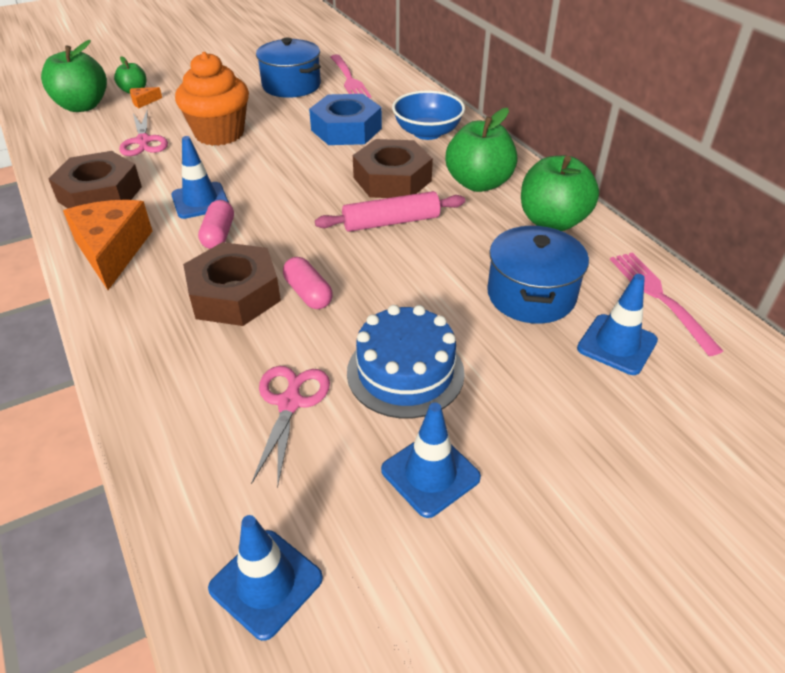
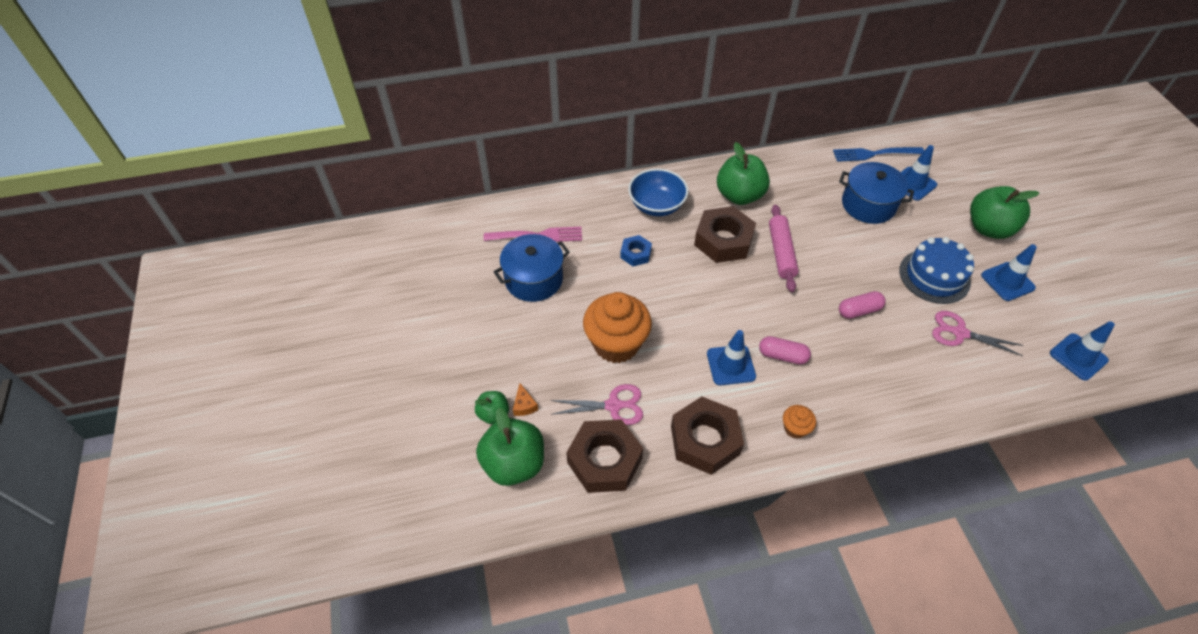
camera: 75 degrees left, 10 degrees up
(112, 251) = (795, 428): orange cheese -> orange cupcake
(234, 294) = (857, 351): brown nut -> brown nut (604, 460)
(346, 129) = (635, 254): blue nut -> blue nut, size x0.53
(552, 221) = (793, 173): green apple -> green apple (988, 228)
(659, 297) = (874, 154): pink fork -> blue fork

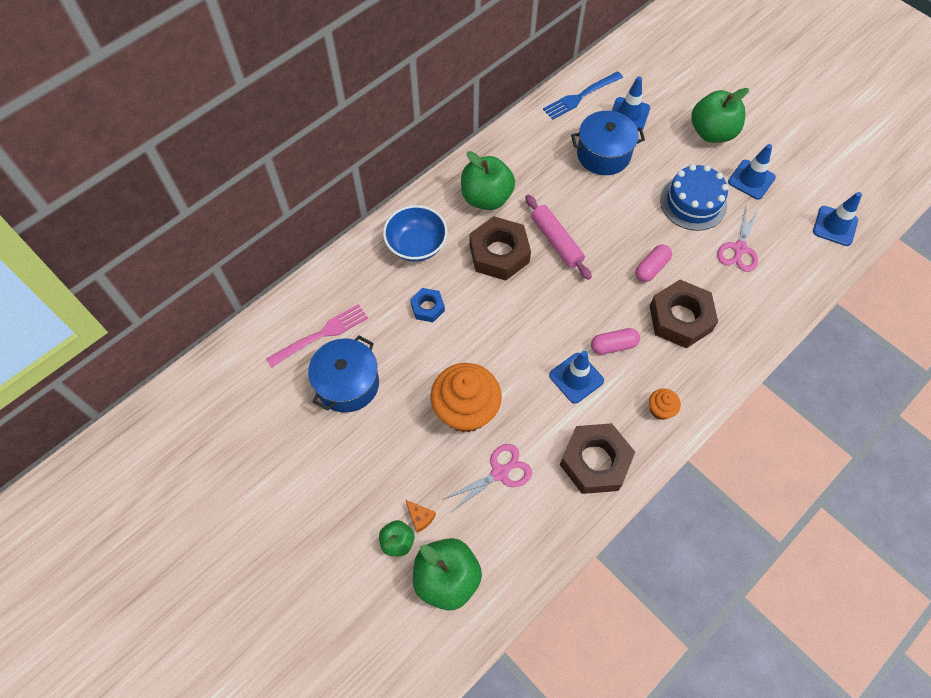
camera: 30 degrees left, 10 degrees up
(604, 460) = (523, 529): brown nut -> brown nut (680, 318)
(959, 333) = (739, 249): pink scissors -> pink scissors turned 60 degrees counterclockwise

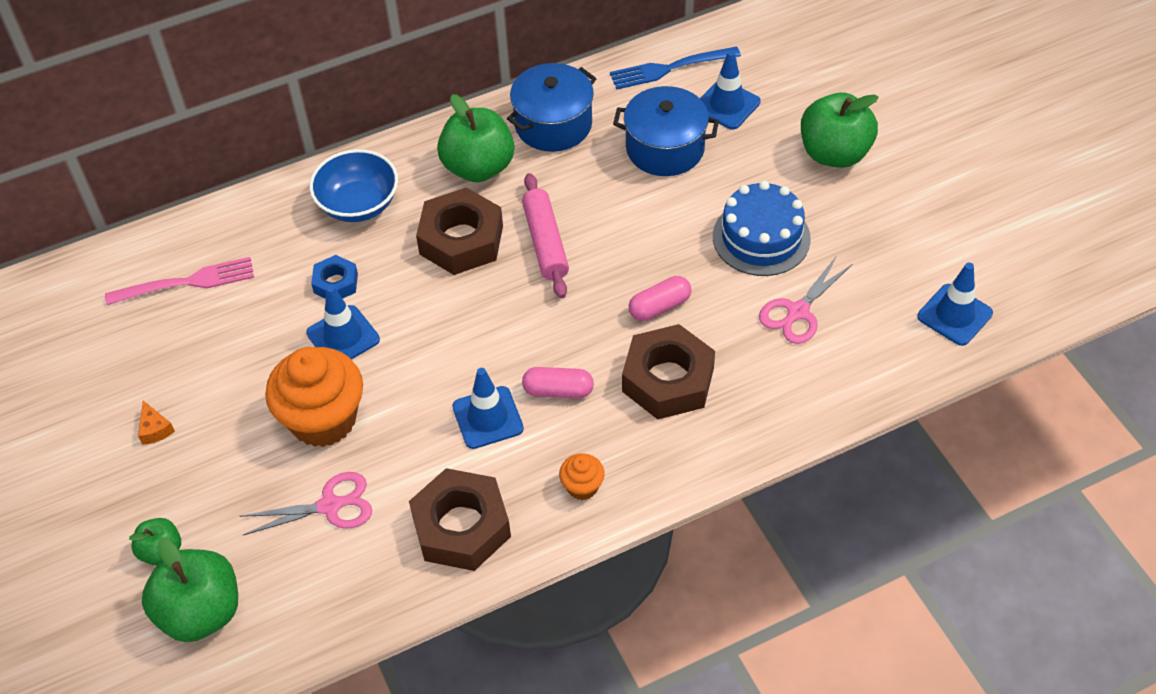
camera: 20 degrees right, 10 degrees down
(347, 384) = (191, 349): blue pot -> blue pot (553, 124)
(420, 517) = (203, 530): orange cheese -> orange cheese (155, 429)
(751, 179) = (861, 227): blue traffic cone -> blue traffic cone (343, 336)

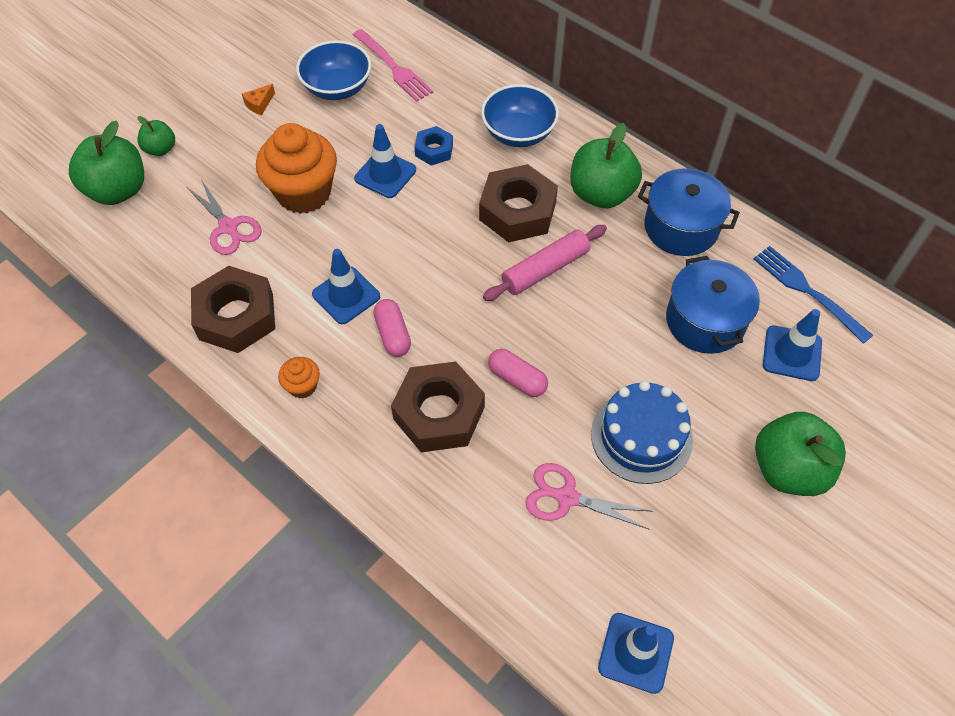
camera: 65 degrees right, 5 degrees up
(182, 345) = (337, 88): none -> blue bowl

